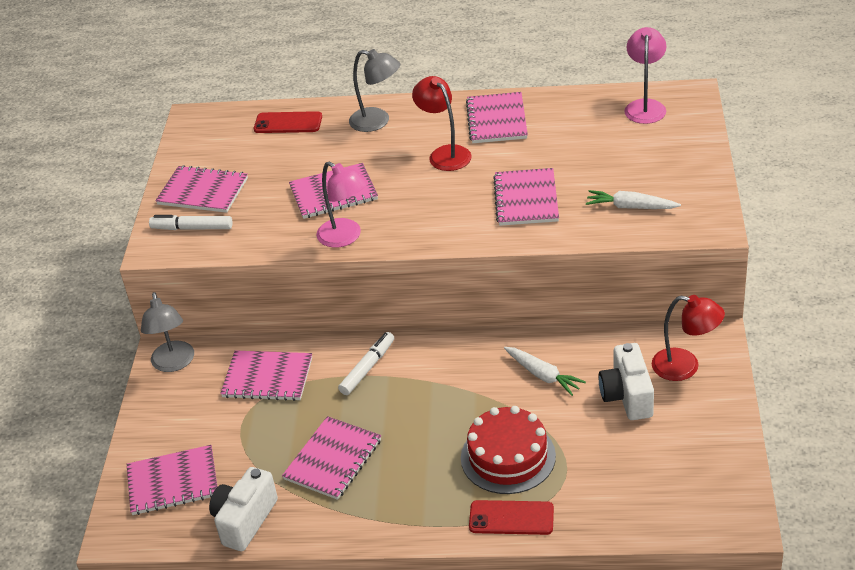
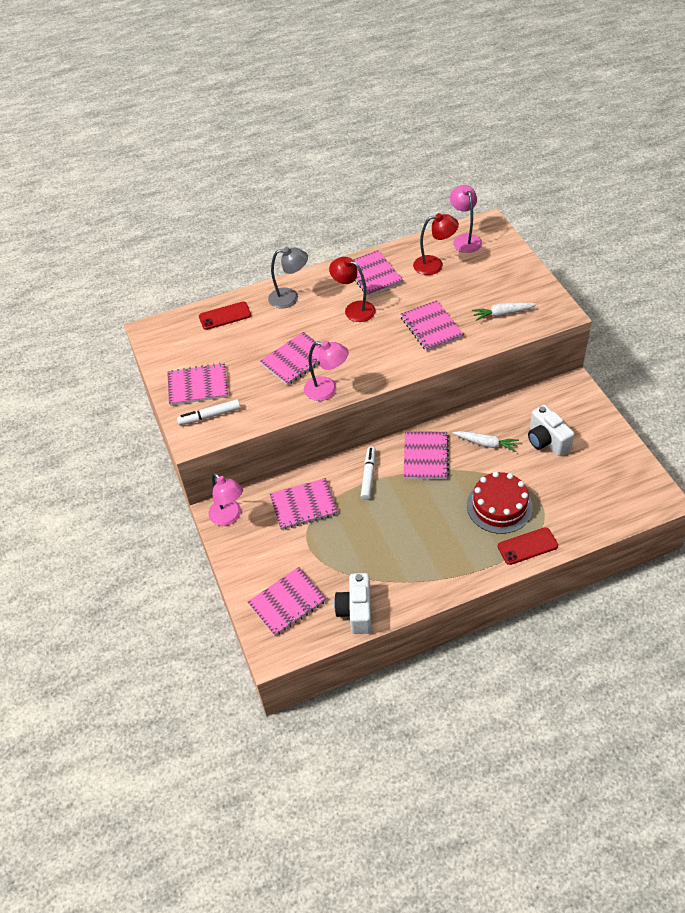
camera: 25 degrees left, 10 degrees up
(174, 363) = (229, 517): grey lamp -> pink lamp
(333, 459) = (387, 547): pink notebook -> pink notebook (425, 456)
(685, 367) = (569, 409): red lamp -> red lamp (434, 265)

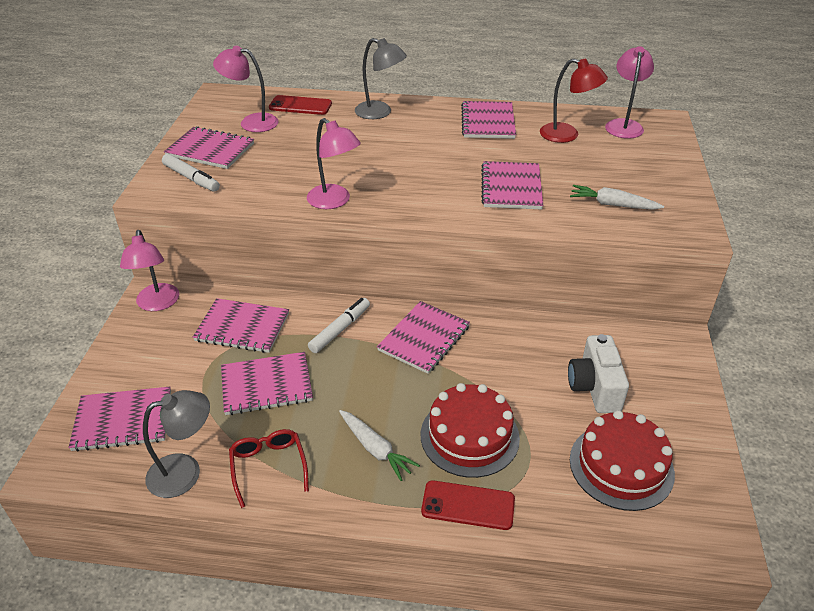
camera: 25 degrees right, 10 degrees down
(203, 347) = (251, 122): none -> pink lamp
(209, 416) = (191, 178): white marker -> white marker turned 150 degrees counterclockwise
(295, 360) = (330, 164): pink notebook -> pink notebook (266, 385)
(354, 309) = (438, 143): red lamp -> none
(356, 611) = (185, 472): white camera -> grey lamp
(402, 583) = (268, 467): none -> red glasses
(486, 443) = (510, 357): white carrot -> white carrot (375, 449)
(590, 482) = (621, 466): none -> red cake

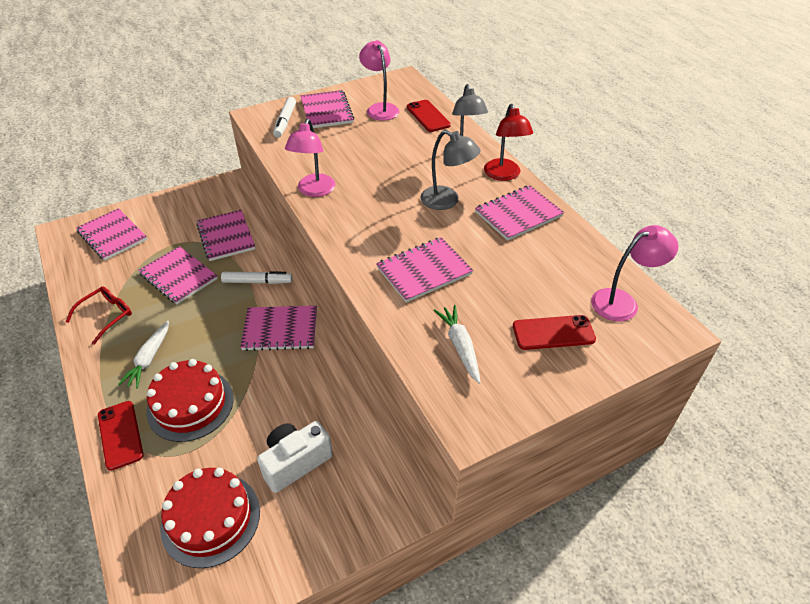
camera: 55 degrees right, 5 degrees up
(157, 304) = (221, 191): pink lamp -> none
(185, 472) = (84, 283): grey lamp -> grey lamp (447, 201)
(567, 135) = (554, 270): red lamp -> red lamp (504, 175)
(631, 162) = (553, 333): none -> red phone

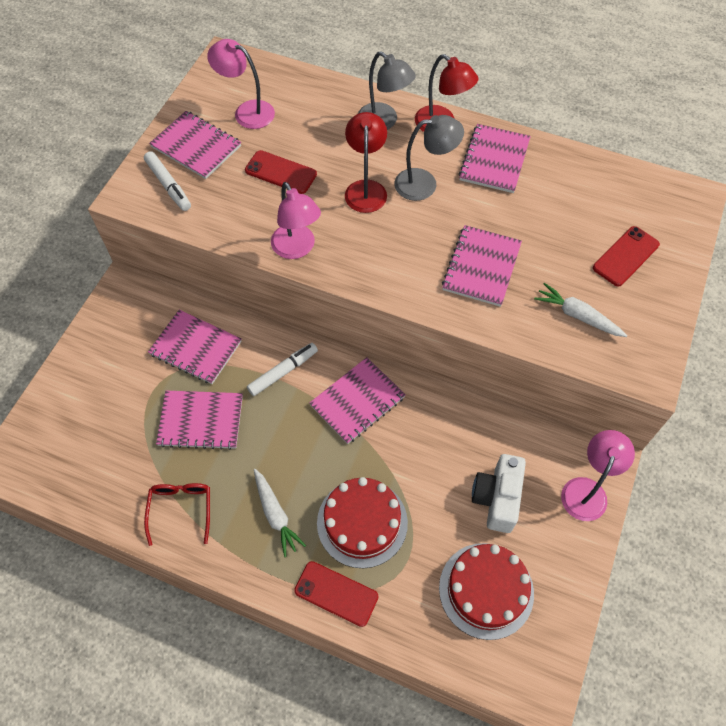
camera: 40 degrees left, 15 degrees up
(112, 236) = (72, 429): pink notebook -> none
(402, 183) = (366, 189): none -> red lamp
(428, 116) = (304, 94): red phone -> red phone (280, 172)
(622, 302) = (643, 195): pink lamp -> pink lamp (587, 490)

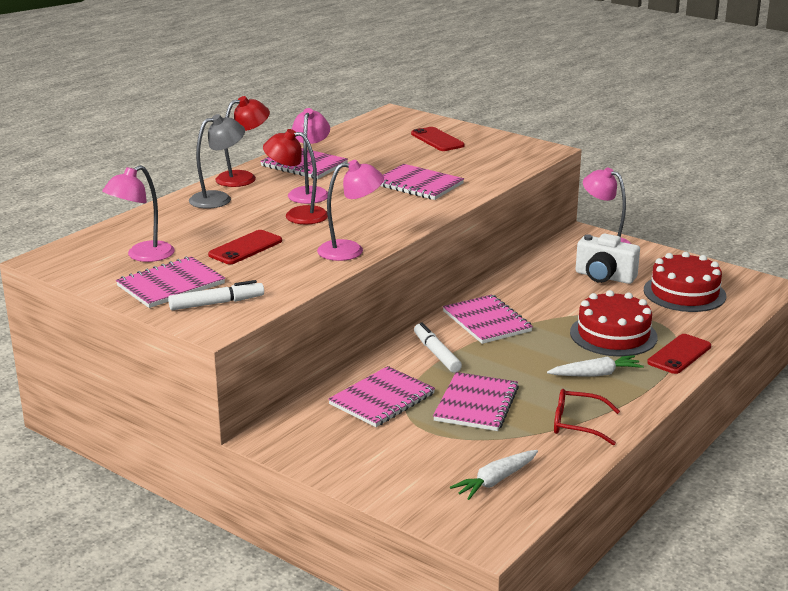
camera: 75 degrees left, 35 degrees down
(424, 183) = (310, 192): grey lamp -> pink lamp
(577, 315) = (485, 161): white carrot -> white carrot (495, 481)

